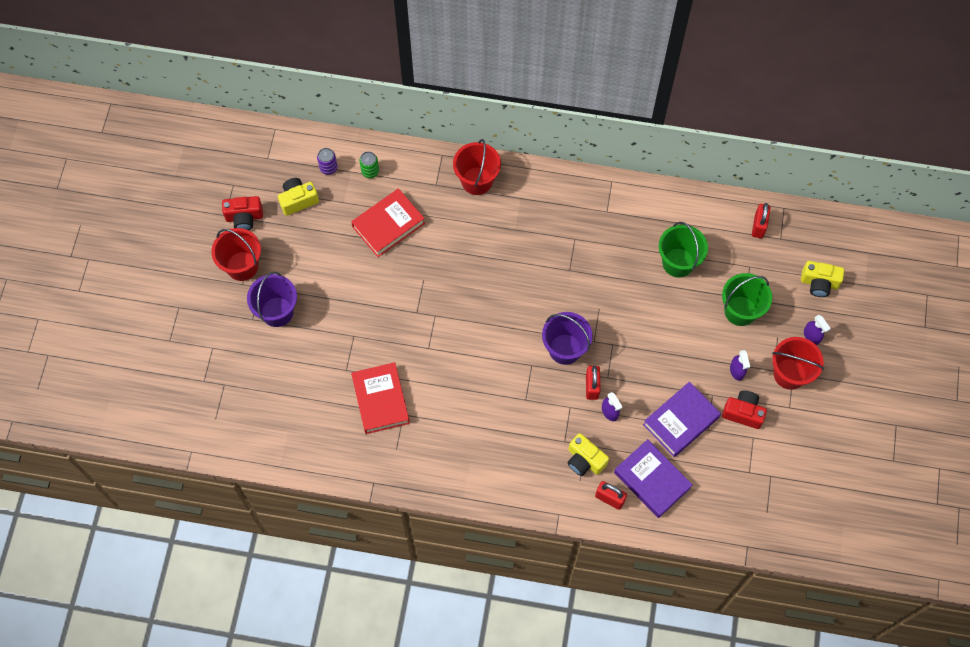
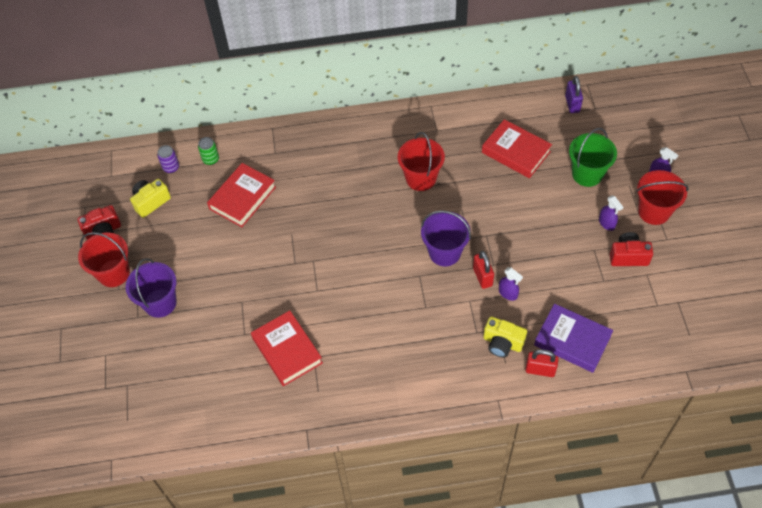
camera: 15 degrees left, 10 degrees down
(477, 181) = (311, 139): red bucket -> red bucket (421, 178)
(678, 262) = (516, 152): green bucket -> red book
(681, 421) = (576, 281): purple book -> none
(758, 226) = (572, 104): red padlock -> purple padlock
(819, 283) = (644, 132): yellow camera -> none

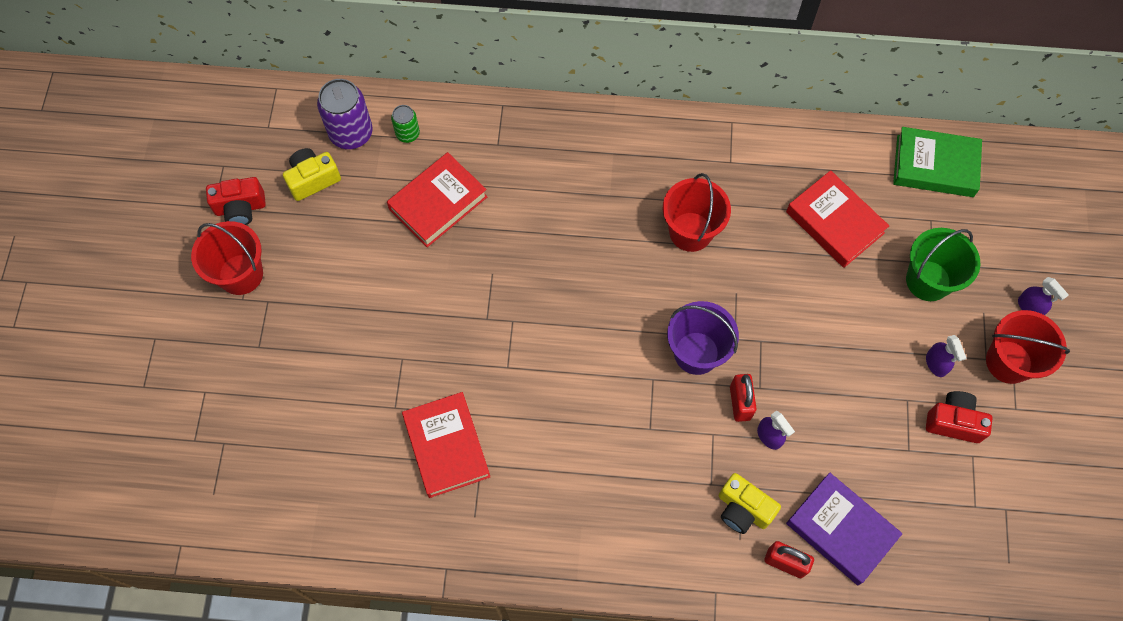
camera: 10 degrees right, 10 degrees up
(160, 303) = (293, 334): purple bucket -> none
(171, 167) = (351, 133): purple can -> purple can, size x1.83
(572, 104) = (935, 166): purple padlock -> green book

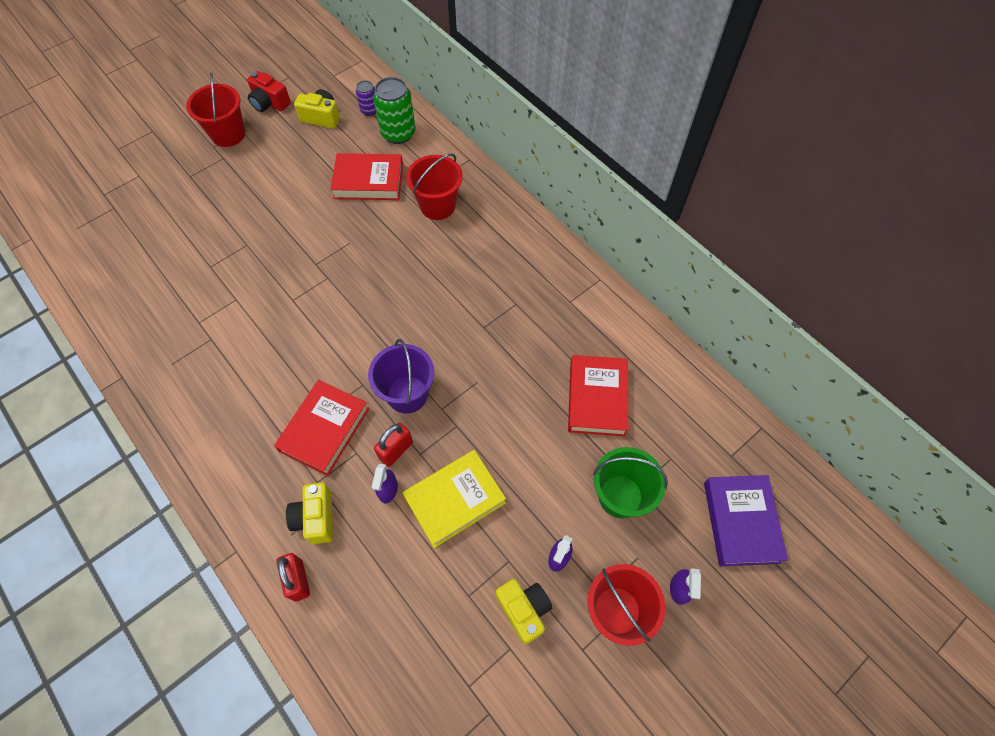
camera: 45 degrees right, 5 degrees down
(351, 133) = (370, 110): purple can -> purple can, size x0.55
(408, 134) = (398, 133): green can -> green can, size x1.83
(446, 446) = (207, 312): red book -> red book (324, 429)
(690, 231) = (493, 320): red bucket -> red bucket (437, 205)
(823, 395) = (455, 500): none -> yellow book
(841, 530) = (358, 599): purple book -> purple book (741, 522)
(935, 166) = (716, 426): green book -> none
(953, 422) = (524, 610): red camera -> yellow camera

